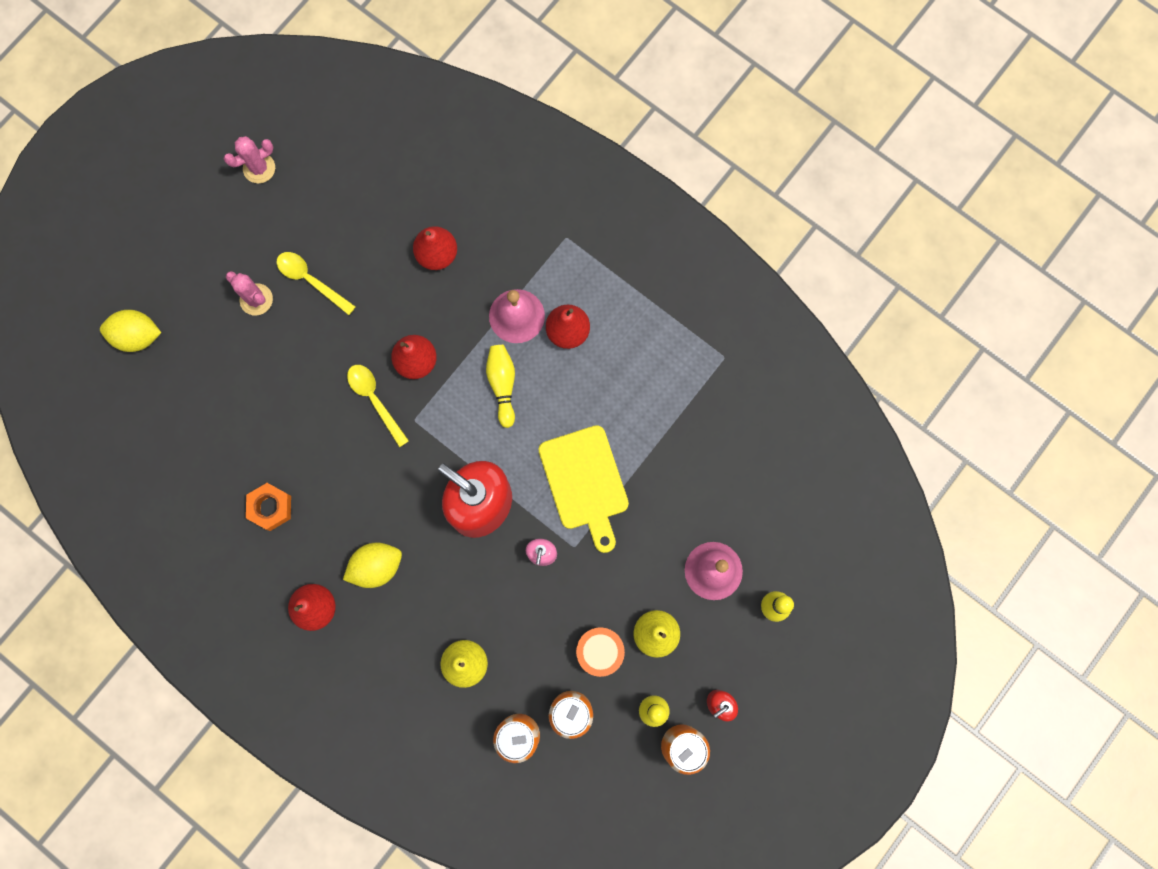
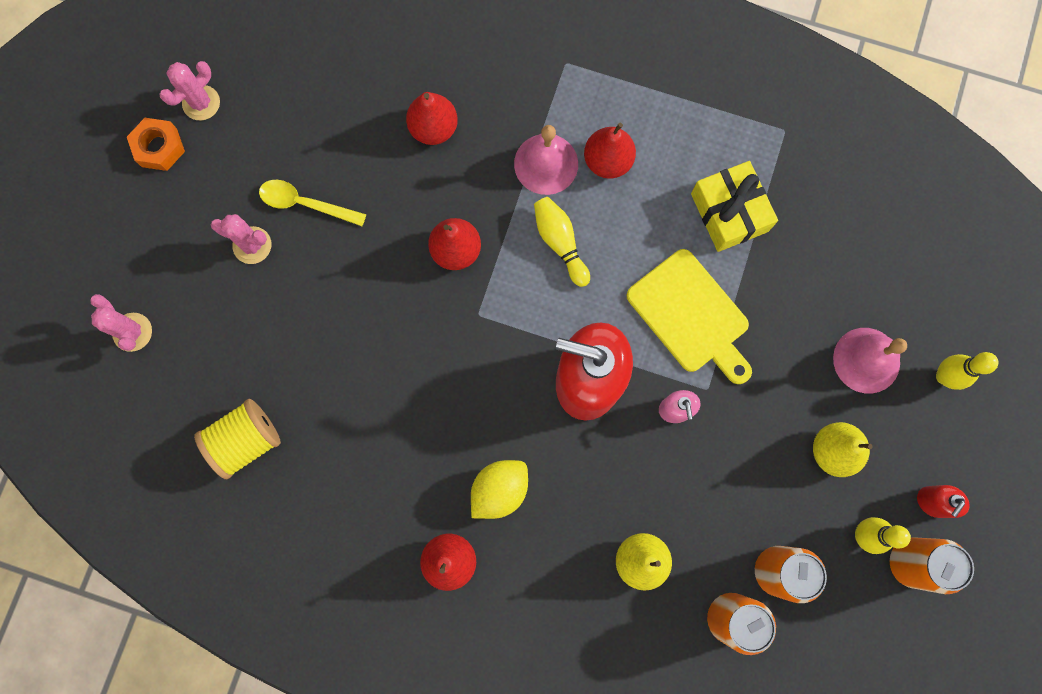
camera: 20 degrees left, 0 degrees up
(137, 336) = (132, 332): yellow lemon -> pink cactus
(193, 455) = (246, 441): none -> yellow spool
(270, 507) = (355, 468): orange nut -> orange nut (159, 147)
(375, 400) = (426, 308): yellow spoon -> none
(599, 651) = (781, 493): orange drum -> none
(650, 409) = (729, 212): none -> yellow gift

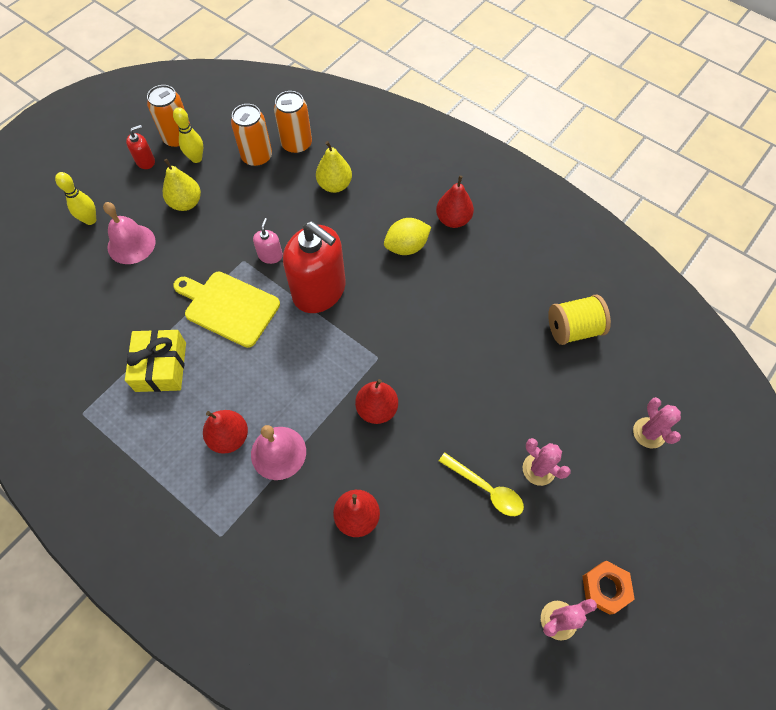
camera: 160 degrees left, 15 degrees down
(560, 243) = (296, 388): yellow bowling pin -> none
(691, 316) = (228, 307): yellow cutting board -> yellow cutting board turned 45 degrees counterclockwise

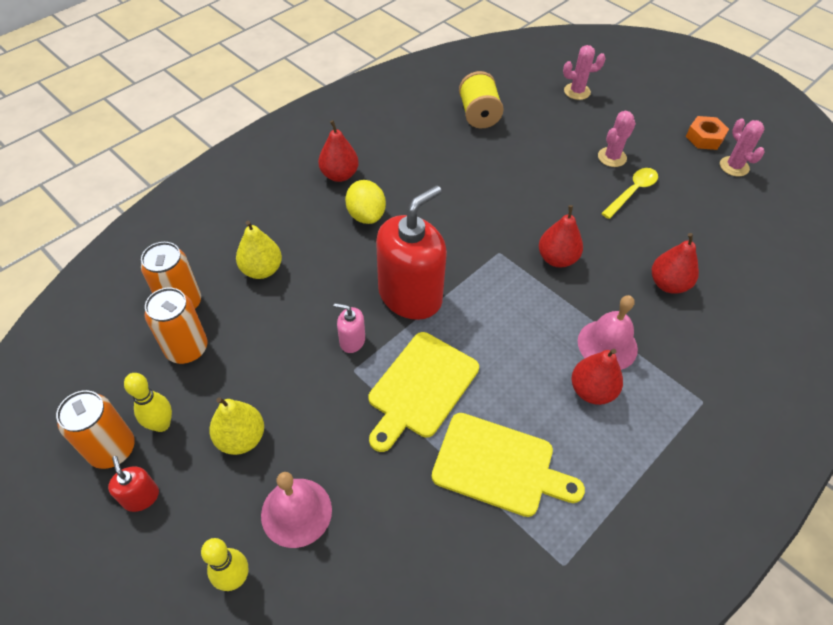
camera: 85 degrees left, 10 degrees down
(161, 366) = (499, 466): yellow gift -> yellow cutting board

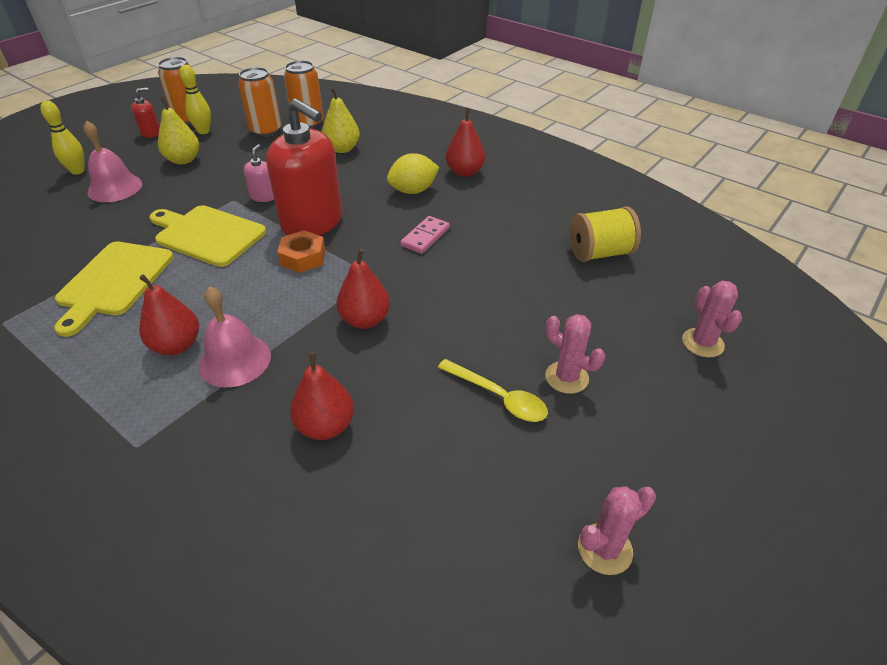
camera: 85 degrees right, 10 degrees down
(445, 213) = (425, 237): none -> pink domino
(704, 138) = (668, 509): orange nut -> orange nut (303, 257)

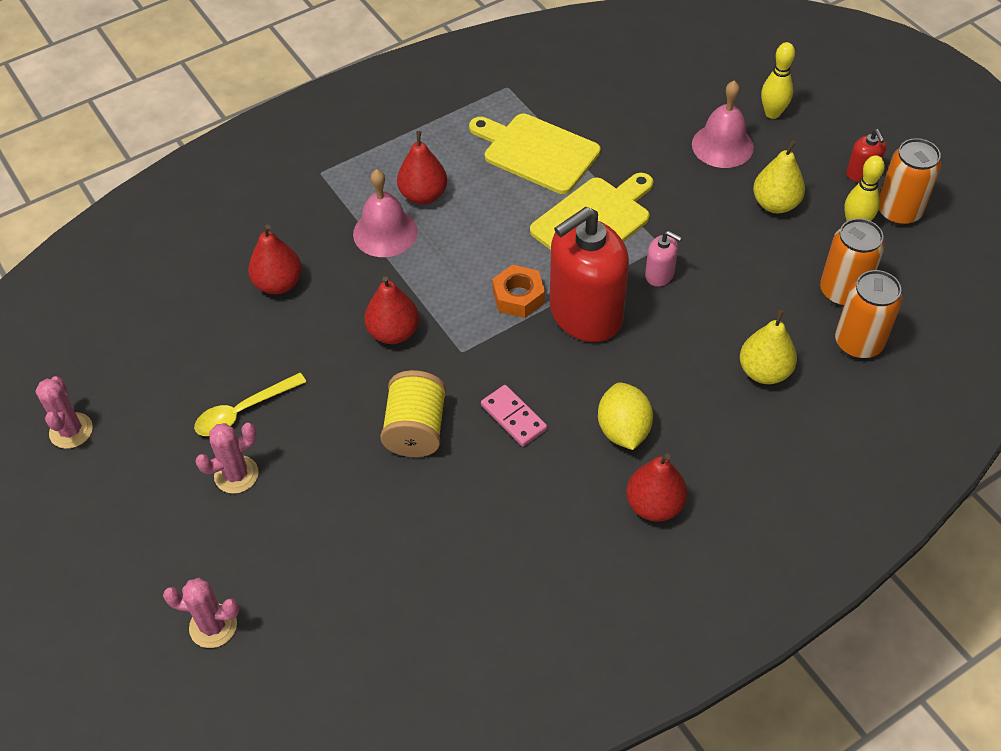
camera: 110 degrees right, 10 degrees up
(600, 253) = (405, 597): yellow spool -> yellow spool (415, 429)

